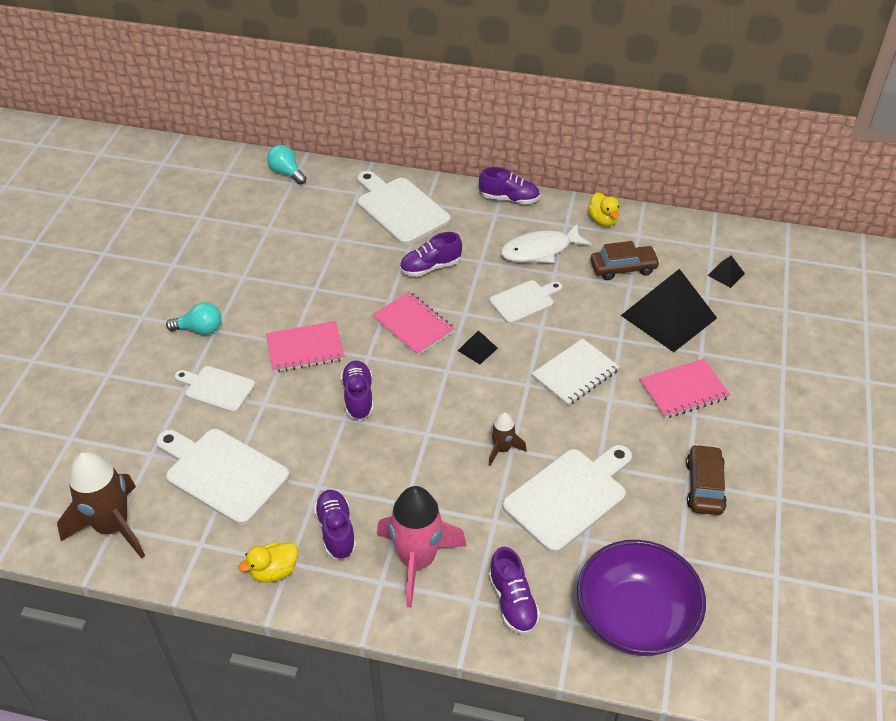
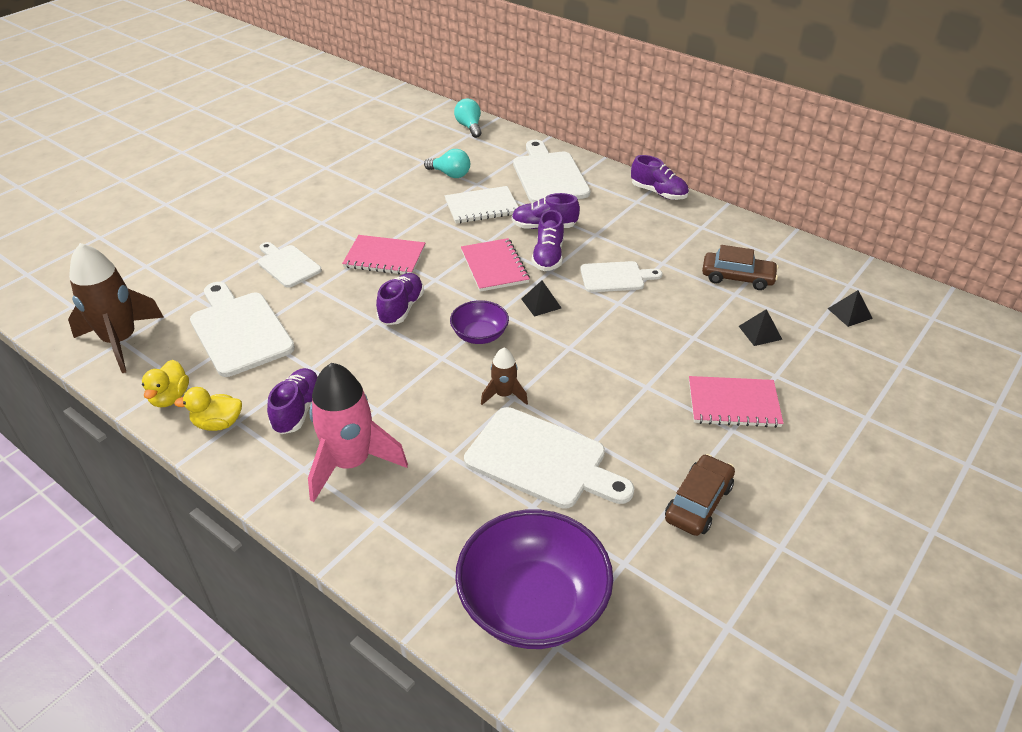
camera: 25 degrees right, 5 degrees down
(200, 329) = (309, 218): turquoise light bulb -> turquoise light bulb (450, 174)
(445, 399) = (479, 335): none -> purple bowl
(513, 602) = (415, 536): purple shoe -> purple shoe (548, 256)
(540, 250) = (660, 241): white fish -> none
(568, 496) = (542, 460): white cutting board -> white cutting board turned 45 degrees clockwise
(575, 373) = (624, 353): white notebook -> white notebook (482, 207)
(603, 220) = (742, 233): yellow duck -> yellow duck (170, 397)
(669, 316) = (760, 332): black pyramid -> black pyramid, size x0.41

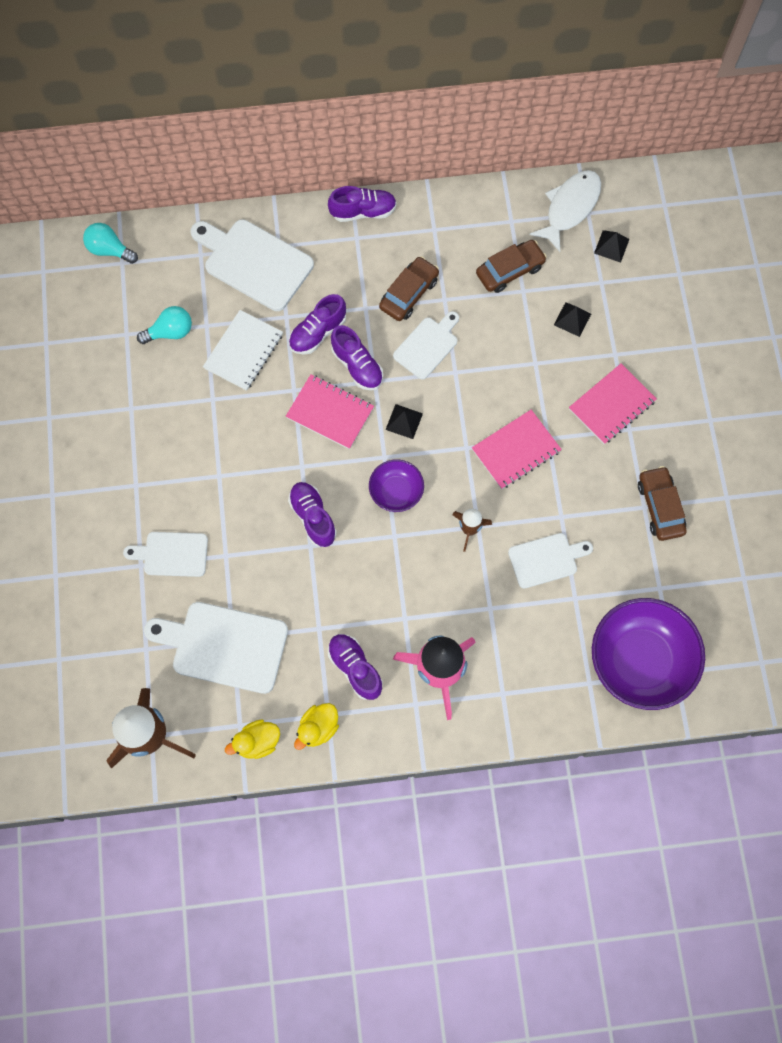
camera: 45 degrees left, 30 degrees up
(170, 397) = (257, 742): yellow duck -> yellow duck turned 105 degrees clockwise
(384, 257) = (236, 477): pink notebook -> pink notebook (516, 450)
(542, 460) = (546, 559): white cutting board -> white cutting board, size x0.60
(638, 245) = (409, 294): none -> brown car
(834, 274) = (570, 208): none -> white fish

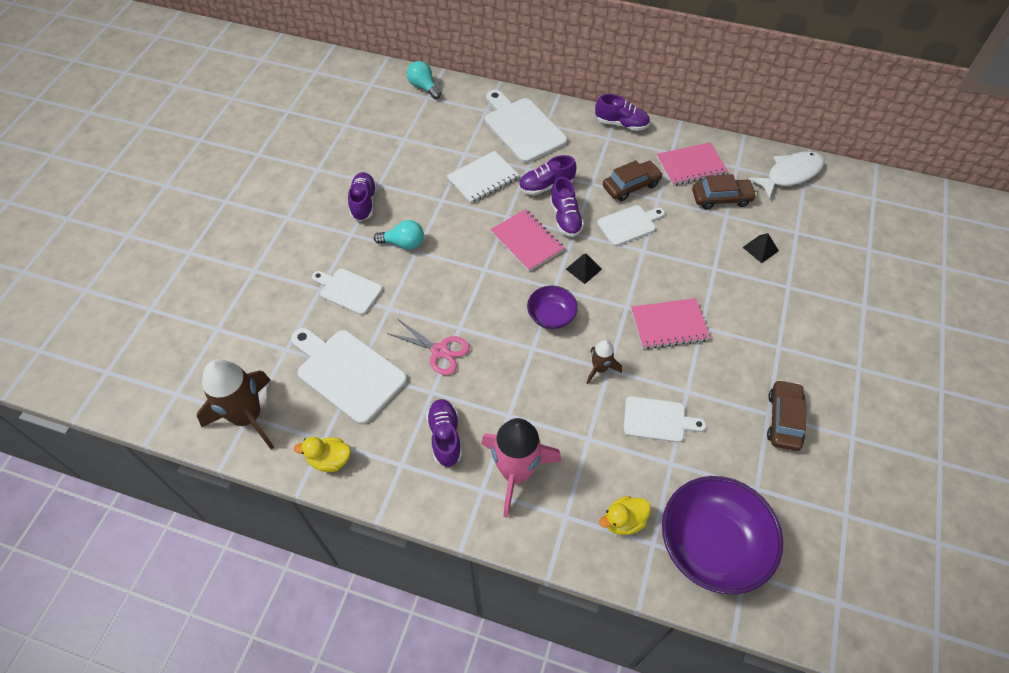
camera: 25 degrees right, 15 degrees down
(170, 332) = (436, 148): turquoise light bulb -> turquoise light bulb (403, 243)
(303, 580) = (440, 351): none -> pink scissors
(313, 517) = (473, 308): purple shoe -> purple shoe (363, 203)
(318, 728) = (387, 472): yellow duck -> yellow duck (623, 521)
(611, 246) = (816, 211): black pyramid -> none
(612, 405) = (770, 323): pink notebook -> pink notebook (691, 165)

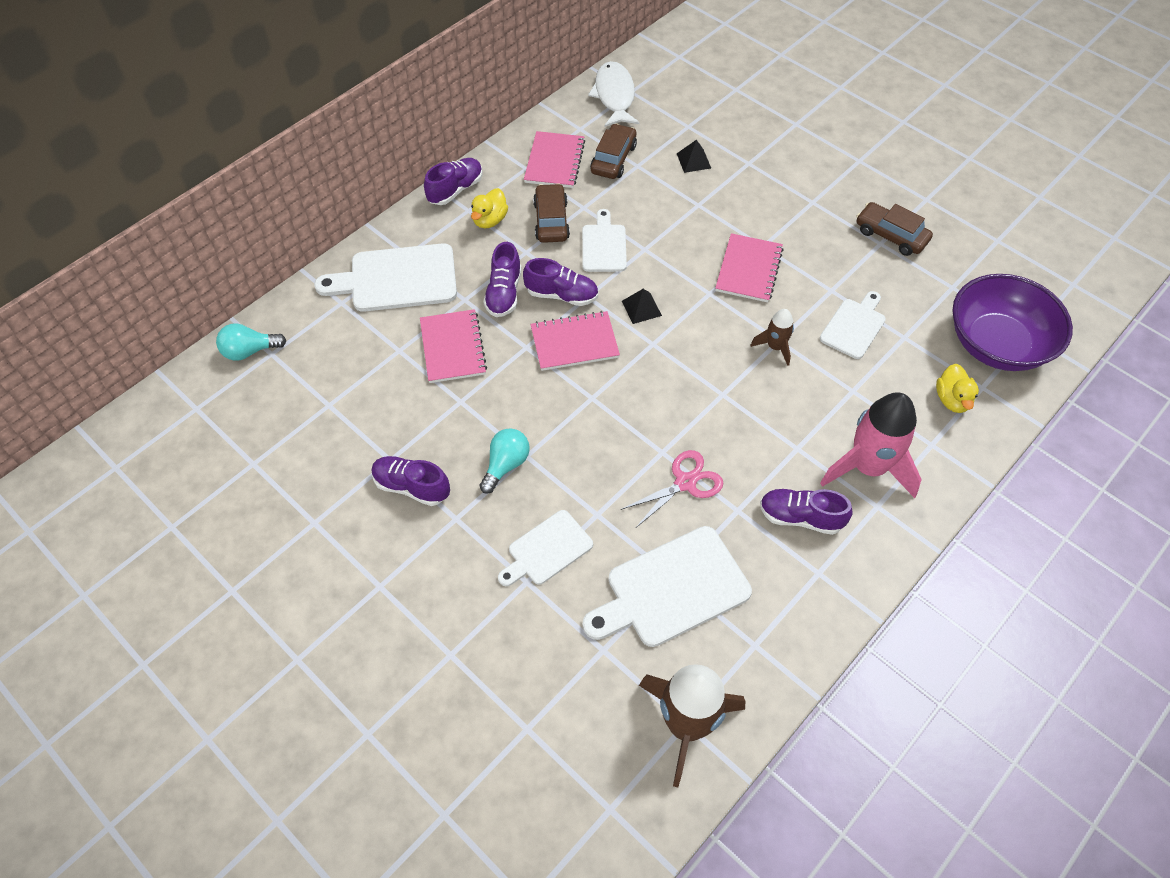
camera: 65 degrees left, 0 degrees up
(330, 460) = (785, 646): yellow duck -> yellow duck (489, 220)
(483, 178) = (452, 347): white notebook -> pink notebook
(551, 316) = (689, 361): purple bowl -> none

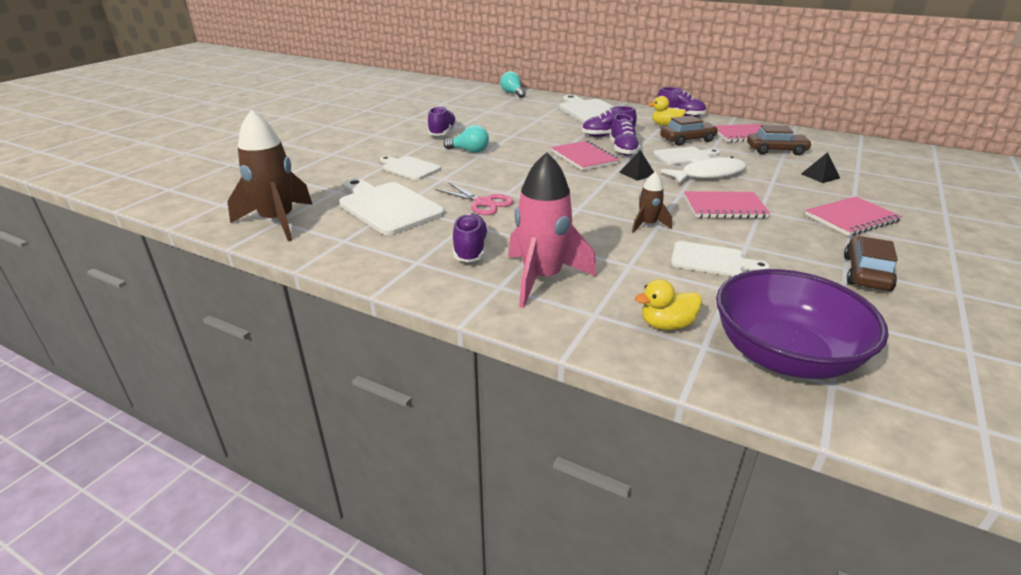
camera: 75 degrees right, 25 degrees down
(452, 347) = (551, 129): pink notebook -> pink notebook (851, 218)
(614, 96) = (844, 144): white fish -> white fish (708, 174)

